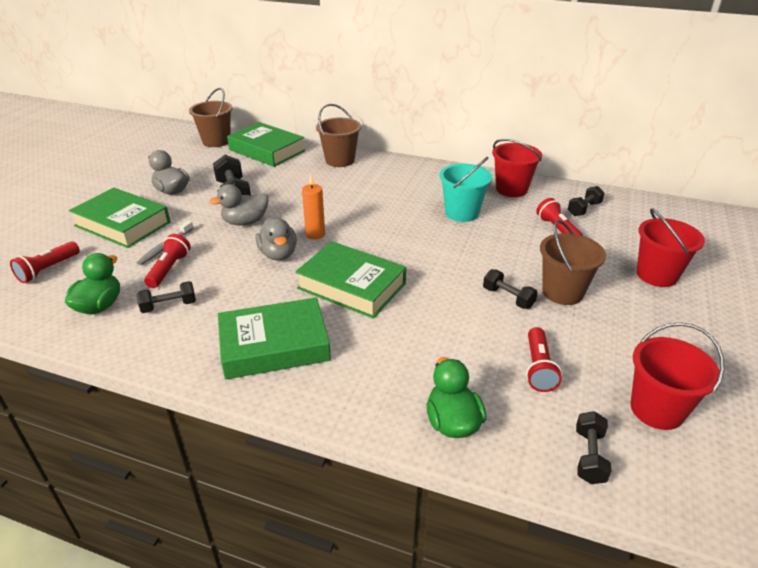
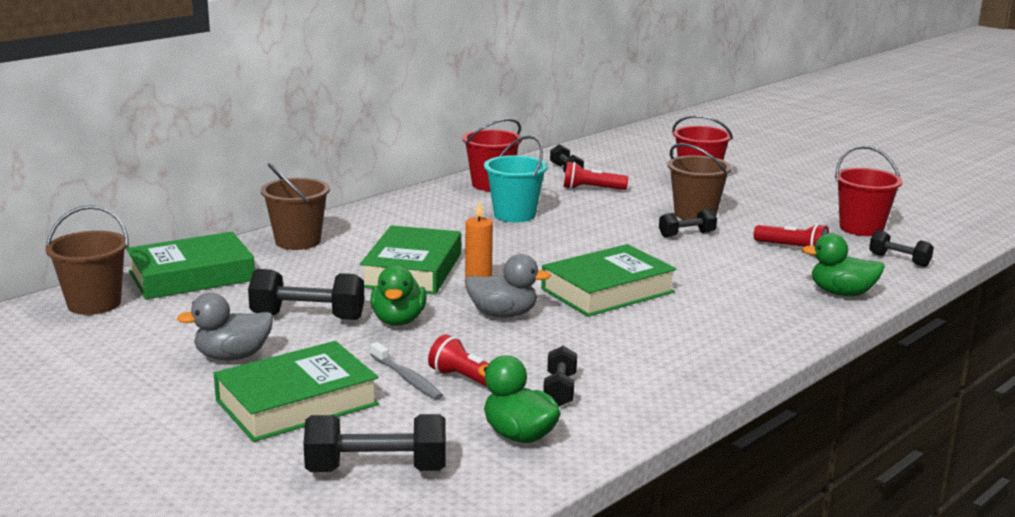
camera: 65 degrees left, 15 degrees down
(48, 270) = (377, 470): red flashlight -> black dumbbell
(245, 222) = (398, 321): grey duck -> green duck
(274, 345) = (685, 344): green book -> green book (412, 270)

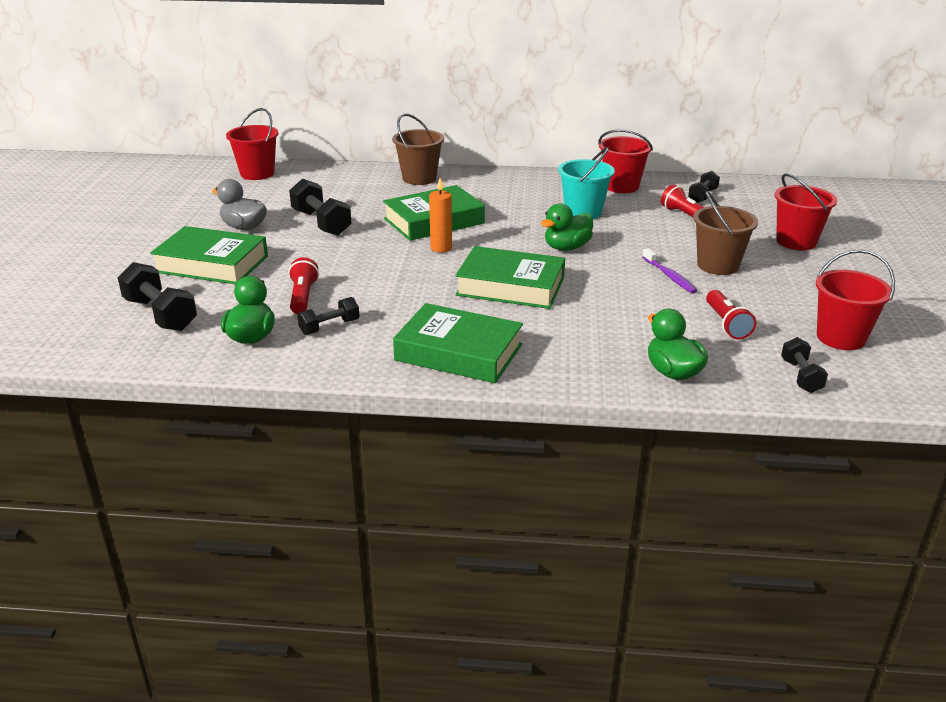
camera: 50 degrees right, 10 degrees up
(94, 304) = (257, 173): brown bucket -> red bucket
(191, 276) = (326, 177): green book -> green book (459, 352)
(398, 321) = (355, 246): green duck -> green duck (566, 247)
(407, 378) = (281, 278): grey toothbrush -> none
(503, 314) = (414, 270): grey duck -> none
(686, 234) = (669, 276): black dumbbell -> purple toothbrush

